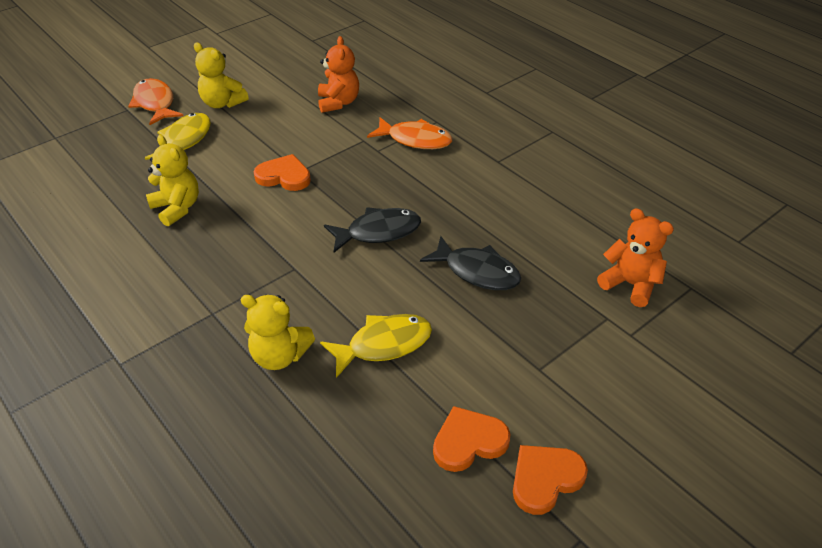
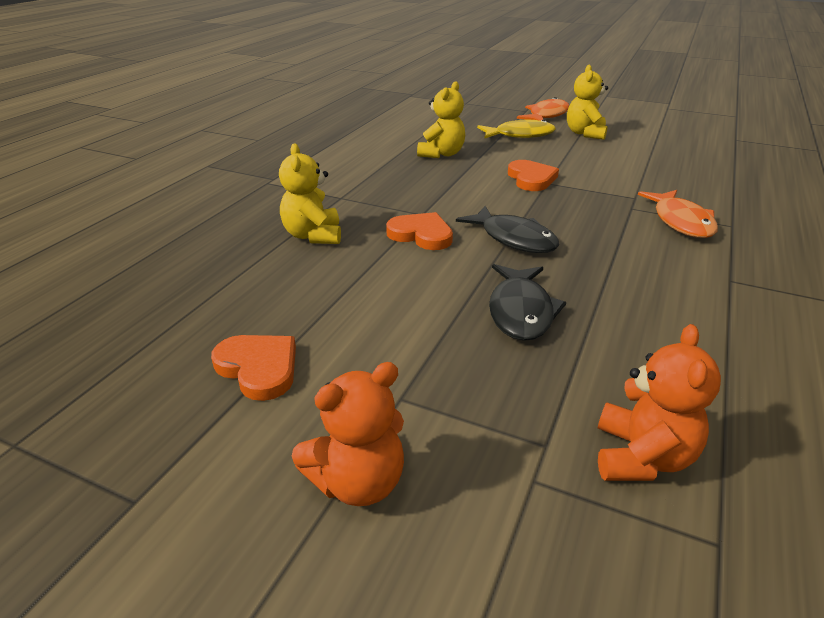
camera: 65 degrees right, 10 degrees down
(338, 103) = (669, 173): orange teddy bear -> orange teddy bear (358, 482)
(383, 345) = (362, 281): yellow fish -> none
(545, 479) = (223, 444): orange heart -> orange heart (421, 234)

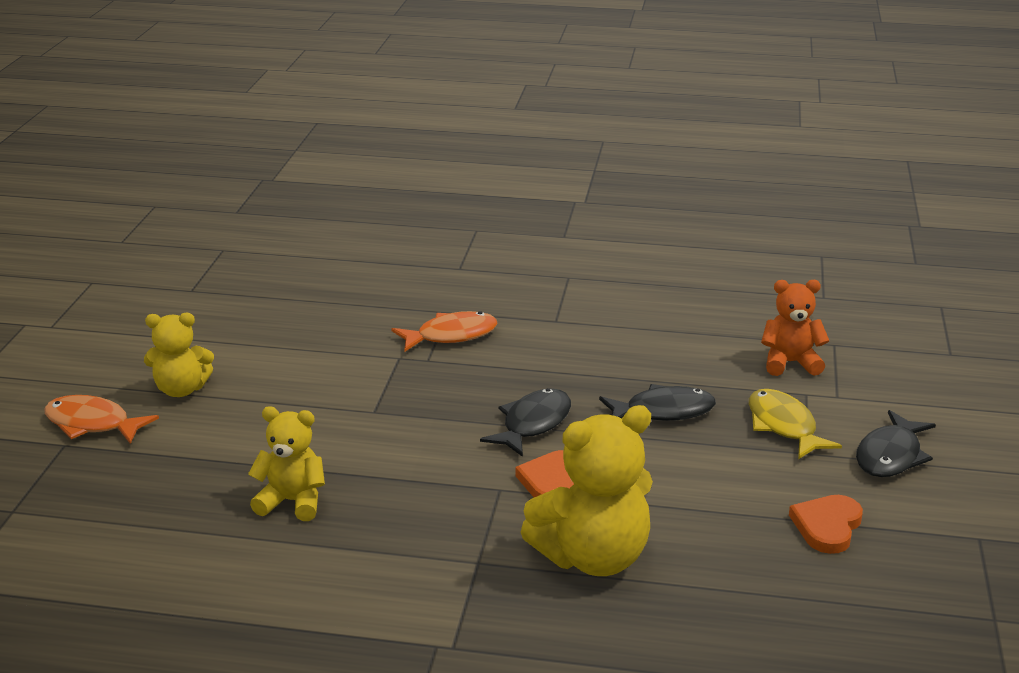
camera: 105 degrees left, 5 degrees down
(313, 236) = (593, 557): yellow teddy bear -> yellow teddy bear, size x1.64
(358, 482) = (890, 455): orange teddy bear -> black fish
(520, 135) = (195, 441): yellow fish -> yellow fish (784, 426)
(531, 179) = (365, 423): orange heart -> none

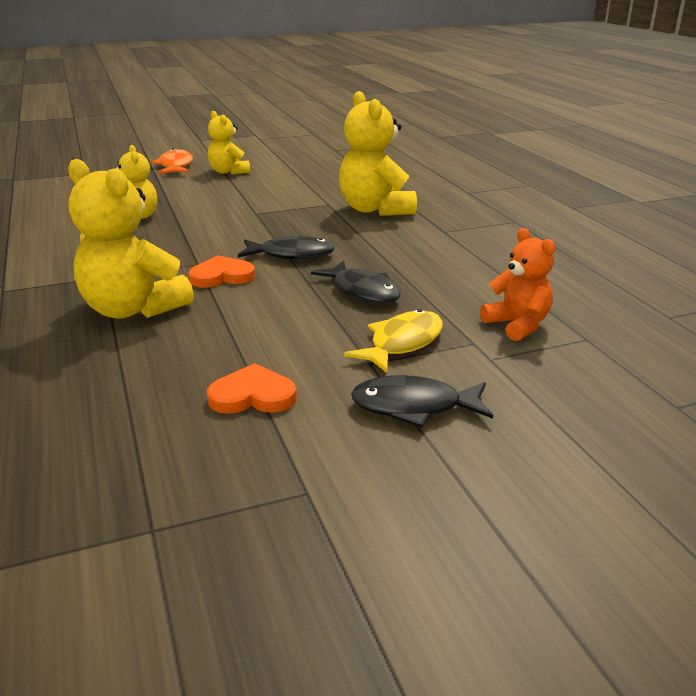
camera: 60 degrees right, 0 degrees up
(451, 335) = (375, 209): orange fish -> yellow teddy bear

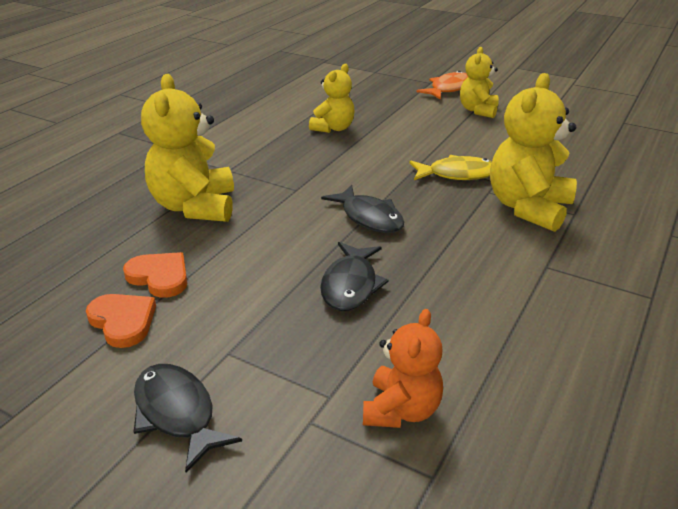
camera: 50 degrees right, 5 degrees up
(222, 276) = (289, 210): orange heart -> orange heart (159, 277)
(402, 343) = (280, 353): yellow fish -> yellow fish (457, 174)

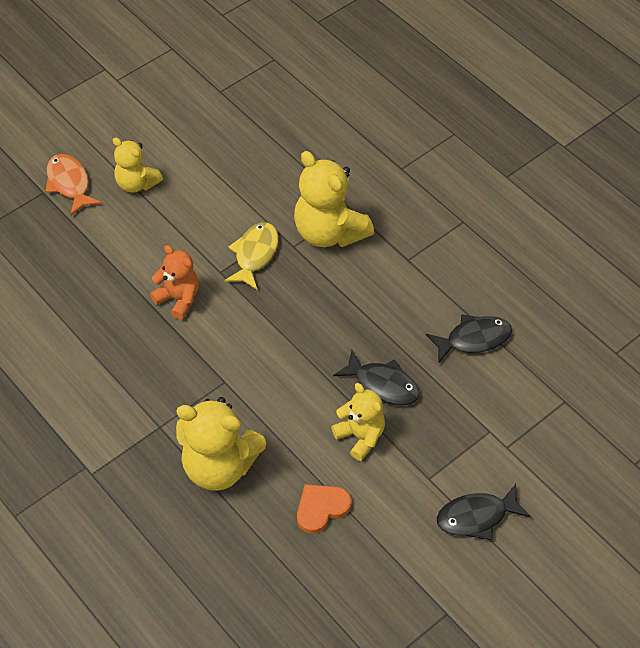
camera: 70 degrees left, 20 degrees up
(123, 321) = (370, 539): orange heart -> none
(333, 128) = (112, 316): yellow teddy bear -> yellow teddy bear (360, 437)
(369, 217) = (296, 343): black fish -> black fish (473, 339)
(401, 410) = (513, 398): orange teddy bear -> orange teddy bear (178, 299)

